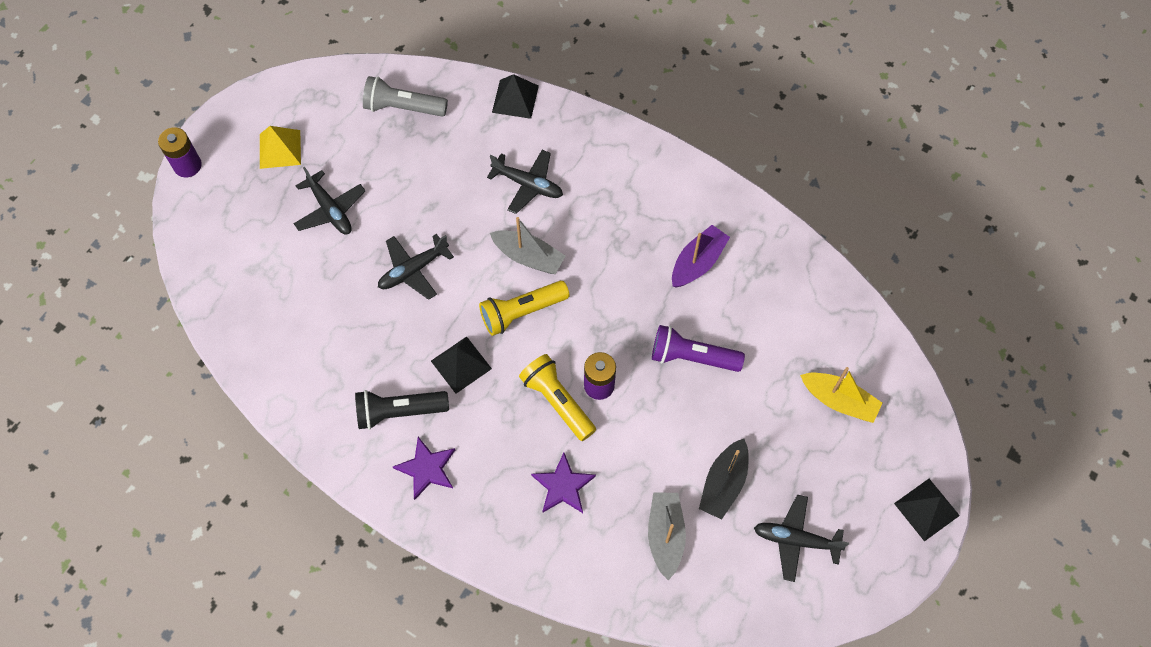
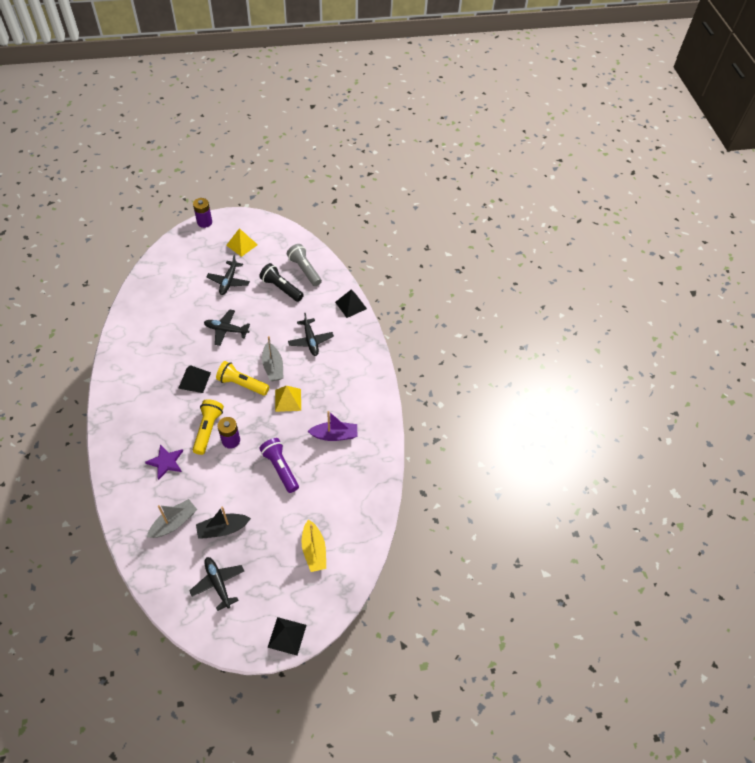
camera: 45 degrees right, 10 degrees down
(399, 412) = (151, 374): black flashlight -> black flashlight (281, 288)
(427, 468) = (131, 403): purple star -> none
(597, 276) = (288, 400): none -> yellow pyramid

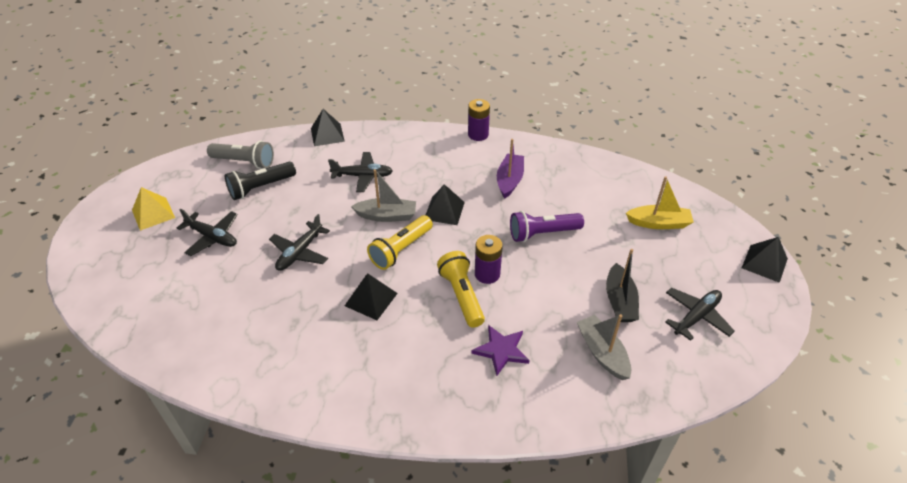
camera: 70 degrees left, 10 degrees down
(204, 222) = (73, 247): purple battery -> purple battery (478, 134)
(208, 429) = (461, 295): yellow flashlight -> yellow flashlight turned 45 degrees clockwise
(218, 583) = (696, 317): black plane -> black plane turned 150 degrees clockwise
(288, 400) = (444, 210): yellow pyramid -> black pyramid
(304, 270) = (244, 162): grey flashlight -> grey flashlight turned 150 degrees counterclockwise

